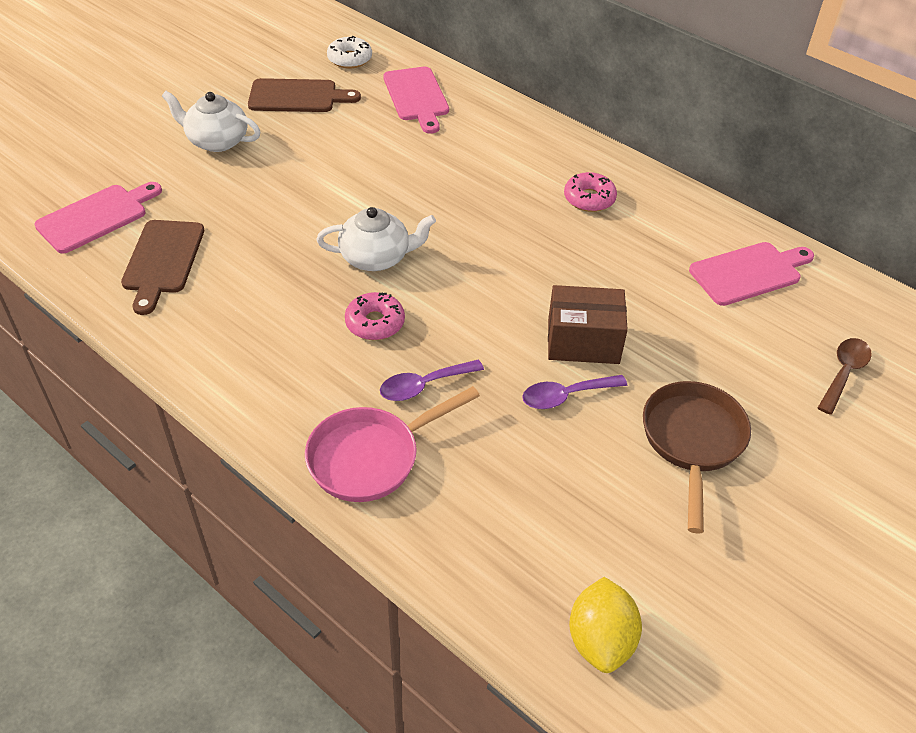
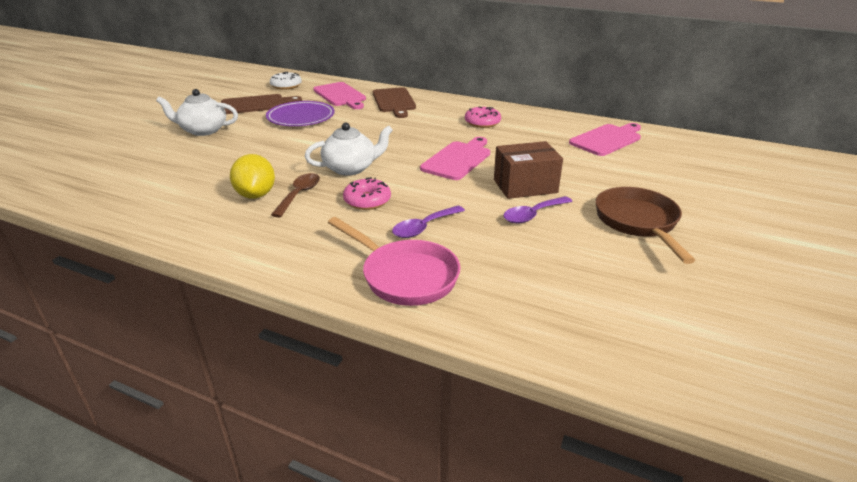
camera: 15 degrees left, 15 degrees down
(96, 217) = (114, 179): pink cutting board -> pink cutting board (458, 159)
(162, 260) = (179, 194): brown cutting board -> brown cutting board (394, 101)
(347, 137) = (301, 117): none -> purple plate
(371, 457) = (405, 276): pink pan -> pink pan turned 90 degrees counterclockwise
(600, 640) = (665, 354): yellow lemon -> yellow lemon (256, 195)
(844, 373) = (704, 173): brown spoon -> brown spoon (299, 195)

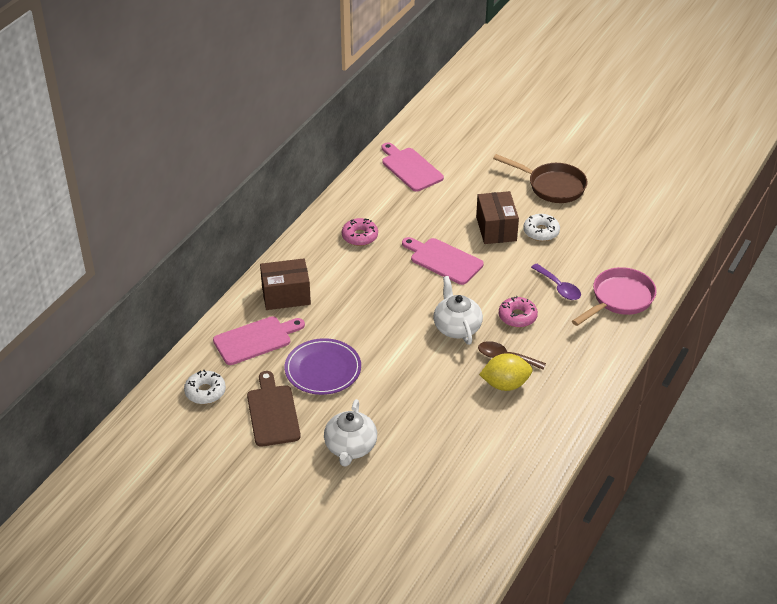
camera: 85 degrees left, 10 degrees up
(394, 101) = (286, 295): brown cutting board -> brown box
(533, 215) = (541, 232): purple spoon -> white donut
(638, 223) = (552, 186): brown pan -> brown pan turned 150 degrees counterclockwise

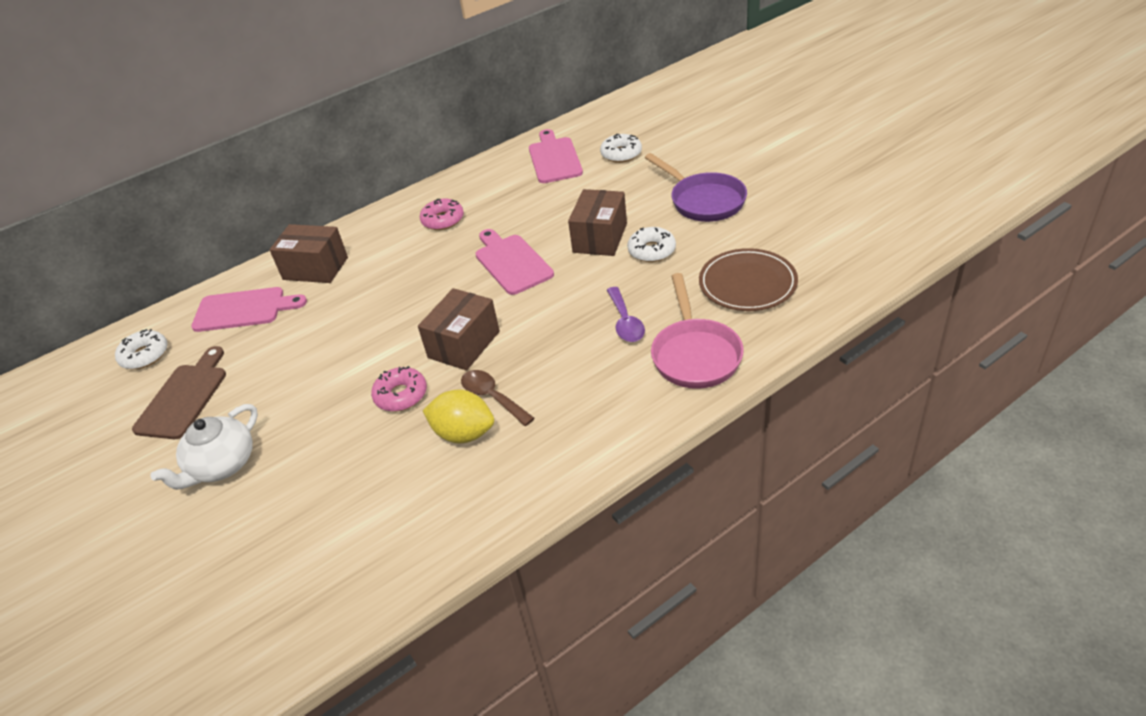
camera: 30 degrees right, 0 degrees up
(323, 369) = (278, 360): purple plate -> none
(456, 327) = (464, 344): white teapot -> brown box
(462, 156) = (621, 154): none -> white donut
(517, 316) = (546, 348): pink donut -> pink donut (401, 395)
(552, 186) = (703, 201): brown pan -> purple pan
(619, 299) = (695, 354): pink pan -> pink pan turned 105 degrees clockwise
(622, 244) = (747, 284): none -> brown plate

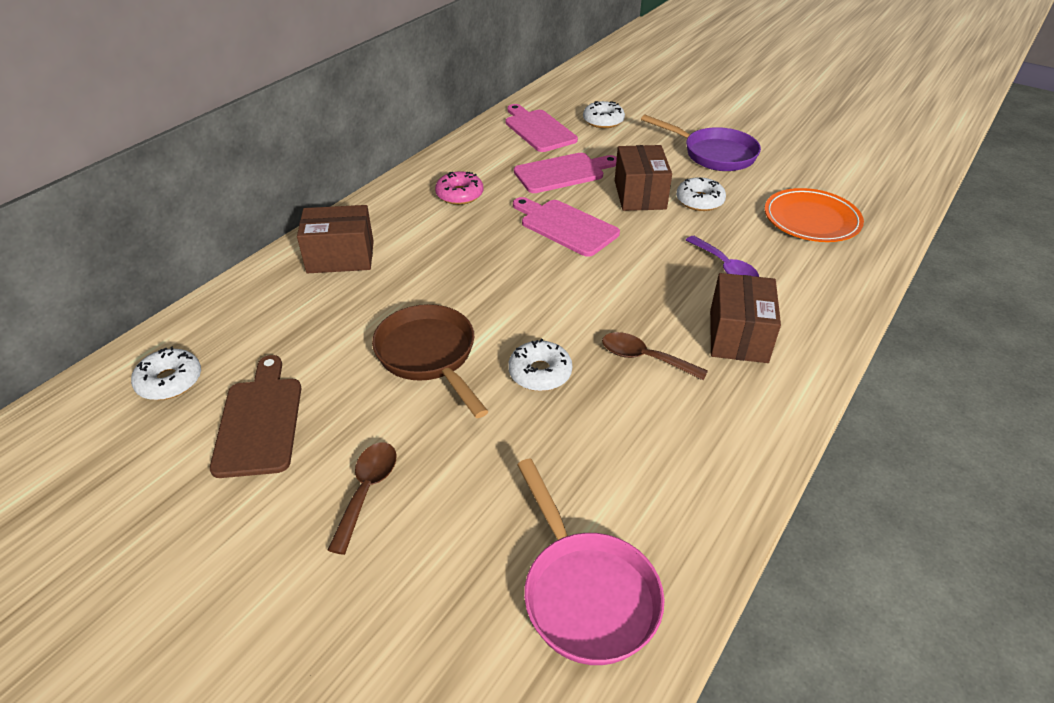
camera: 25 degrees left, 0 degrees up
(222, 465) = (367, 491): white teapot -> brown spoon
(243, 309) = (276, 311): pink cutting board -> pink cutting board (562, 173)
(328, 366) = (429, 356): none -> brown pan
(401, 395) = (540, 373): pink donut -> white donut
(464, 344) = (573, 311): brown box -> brown box (738, 336)
(464, 433) = (641, 400): yellow lemon -> none
(695, 354) = (815, 287): pink pan -> pink pan (586, 593)
(747, 284) = (811, 219): brown plate -> orange plate

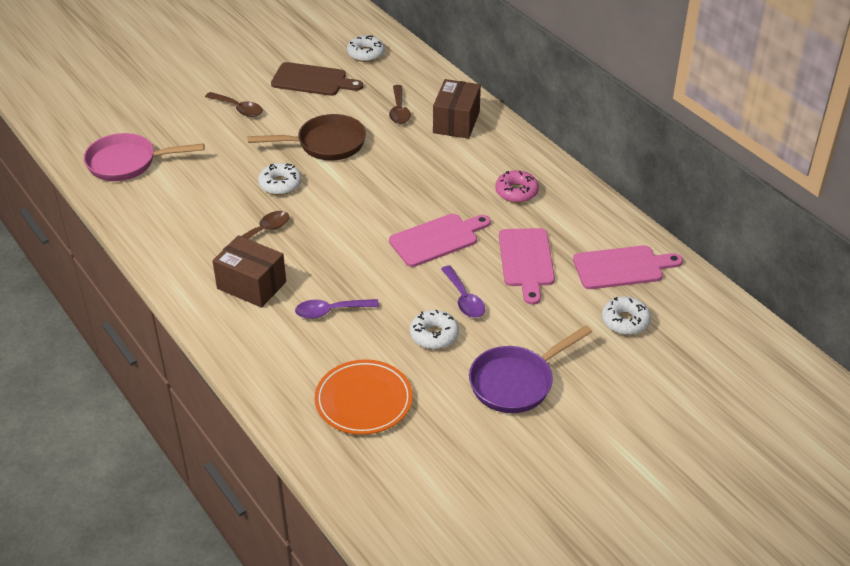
camera: 110 degrees right, 0 degrees up
(326, 309) = (399, 110): none -> brown spoon
(640, 195) = (464, 299): brown box -> purple spoon

